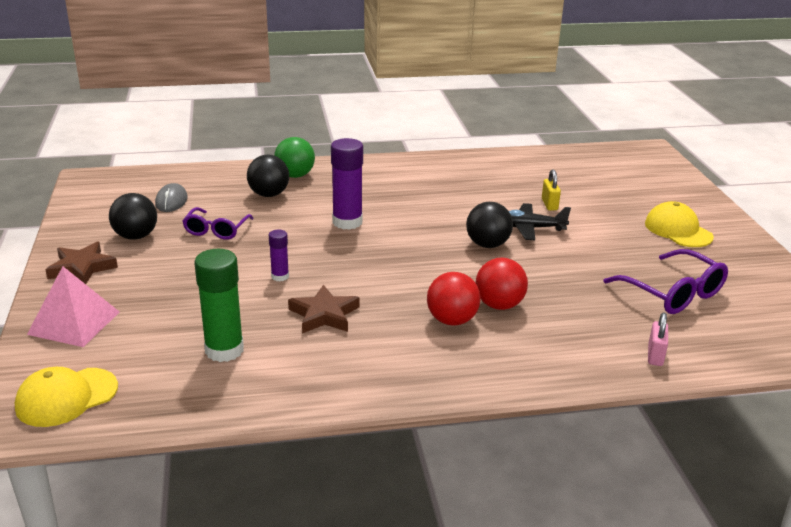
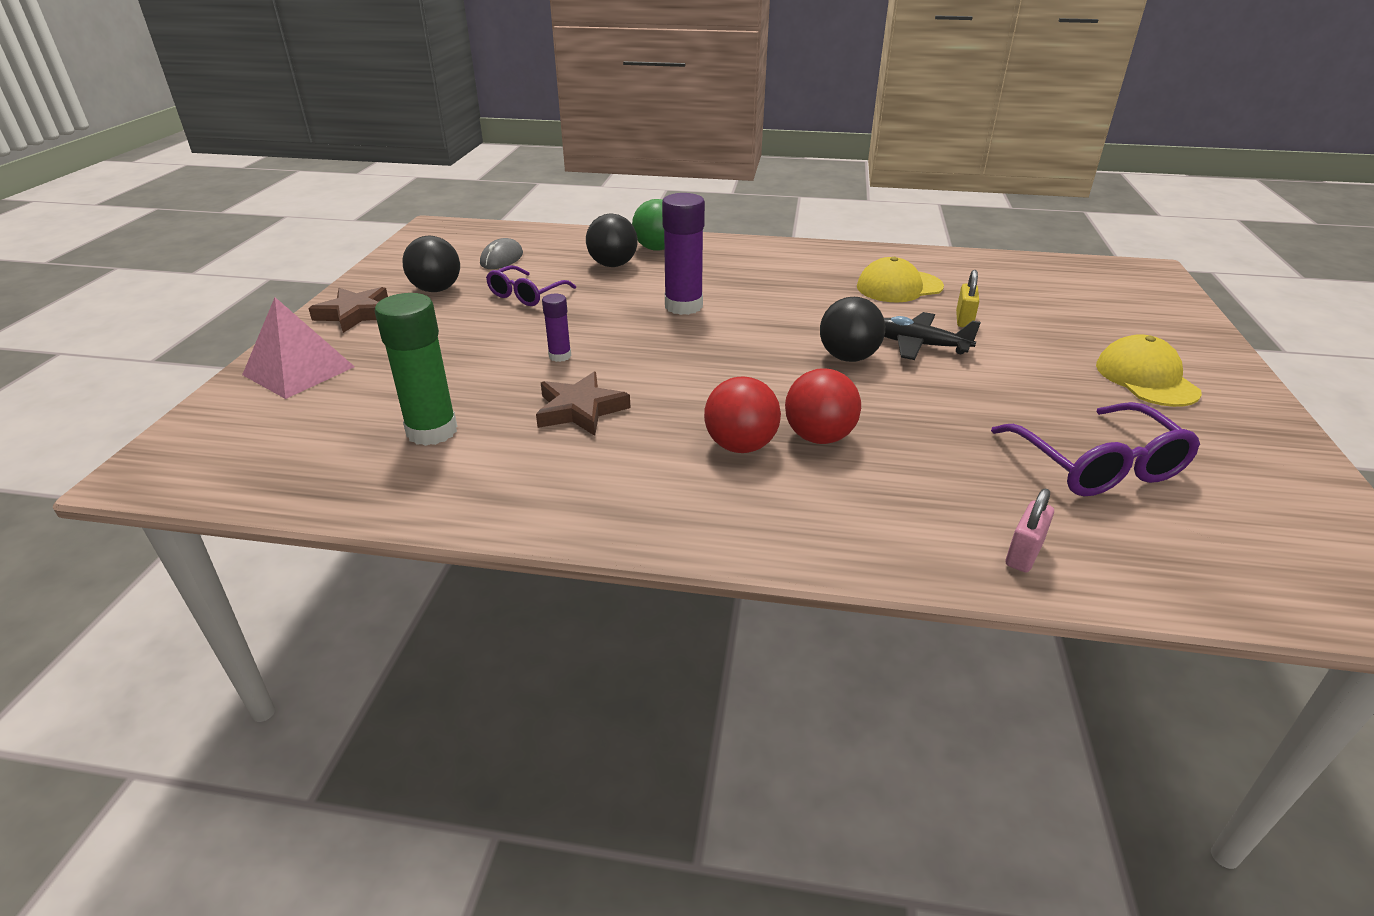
camera: 20 degrees right, 5 degrees up
(66, 397) = (220, 452): yellow cap -> yellow cap (899, 287)

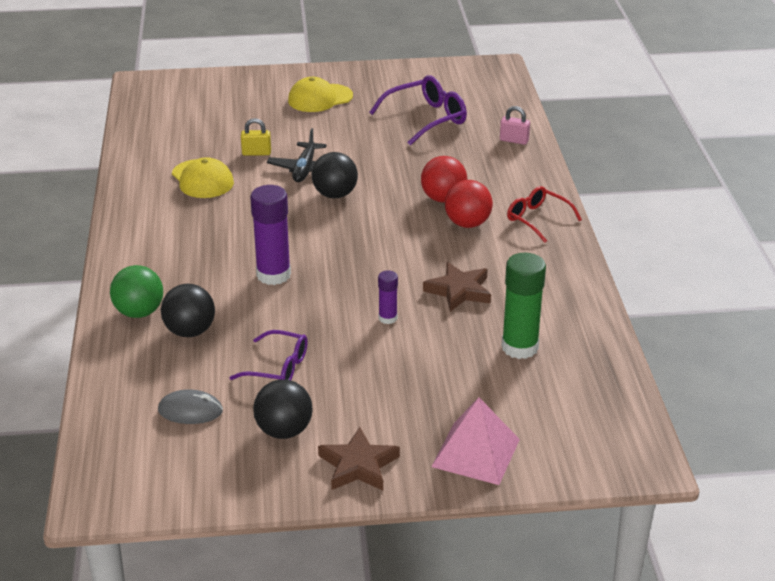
camera: 105 degrees left, 0 degrees up
(727, 517) = (538, 219): none -> red glasses

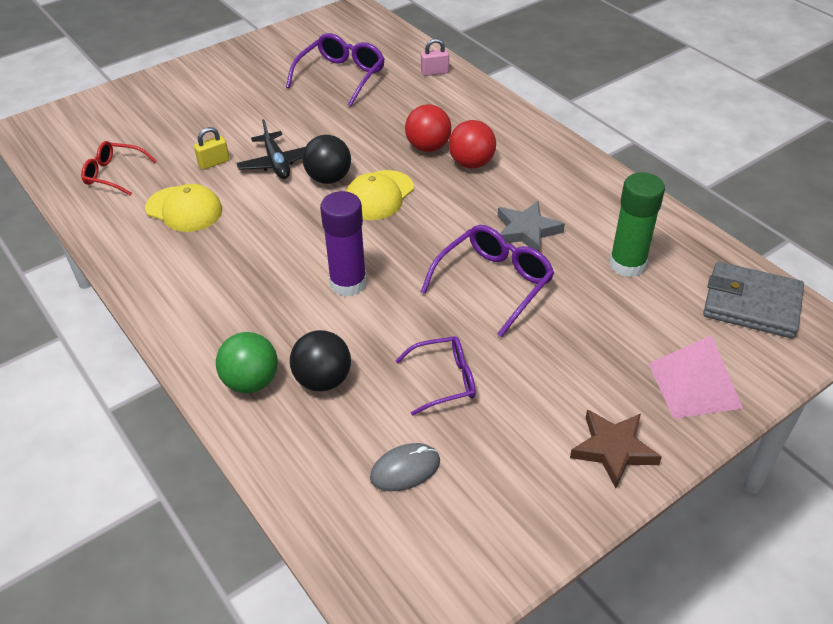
camera: 30 degrees left, 10 degrees up
(284, 431) = (514, 446): black ball -> none
(320, 98) = (225, 88): yellow cap -> yellow cap (379, 195)
(387, 318) = (493, 284): purple glue stick -> purple glasses
(459, 291) = (526, 231): brown star -> grey star
(538, 219) = (524, 138): red glasses -> red glasses (114, 174)
(599, 418) = (751, 304): none -> grey wallet

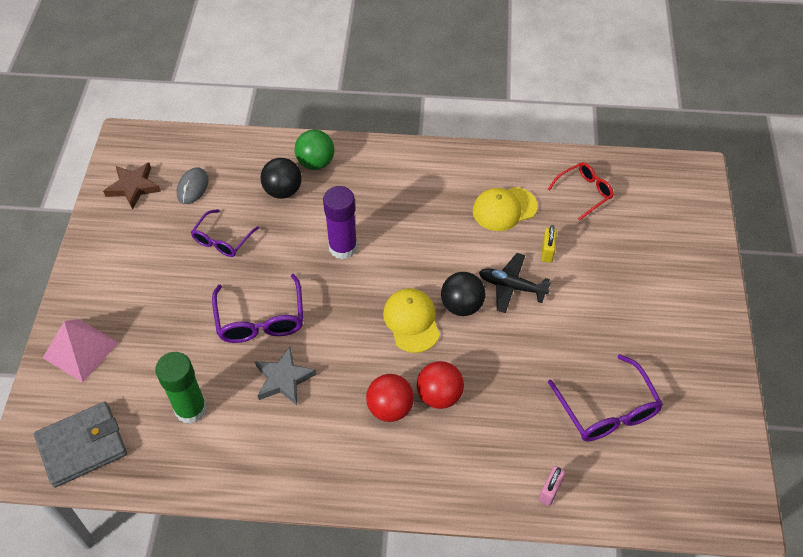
camera: 130 degrees right, 10 degrees up
(613, 449) = (98, 275): brown star -> brown star (133, 187)

